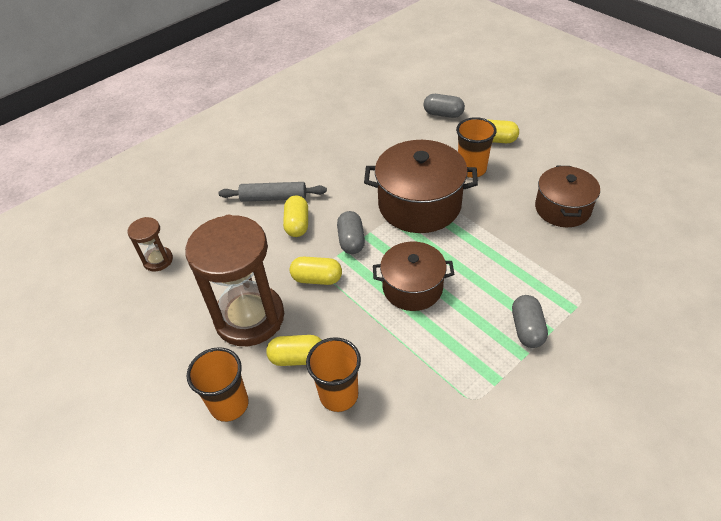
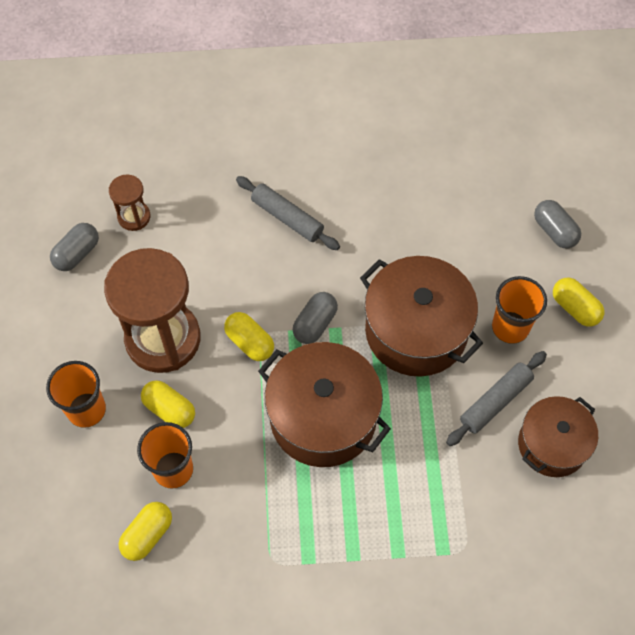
camera: 35 degrees right, 15 degrees up
(297, 224) = (282, 267): yellow capsule -> yellow capsule (147, 535)
(412, 287) = (323, 417): brown pot -> brown pot, size x1.55
(506, 209) = (495, 402): none -> grey rolling pin
(527, 329) = (381, 538): grey capsule -> grey capsule (77, 253)

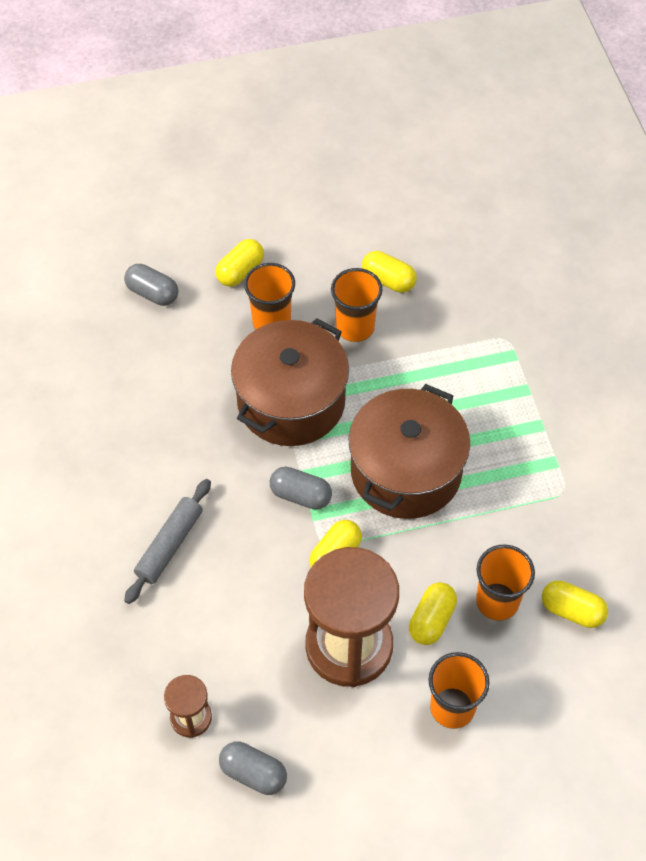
camera: 100 degrees left, 5 degrees down
(495, 402) = (355, 327): grey rolling pin -> orange cup
(552, 444) = (388, 280): brown pot -> yellow capsule
(554, 231) = (152, 293): grey capsule -> grey capsule turned 75 degrees clockwise

